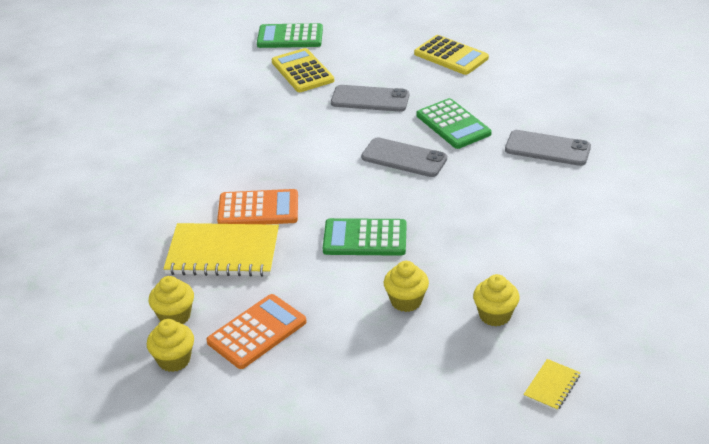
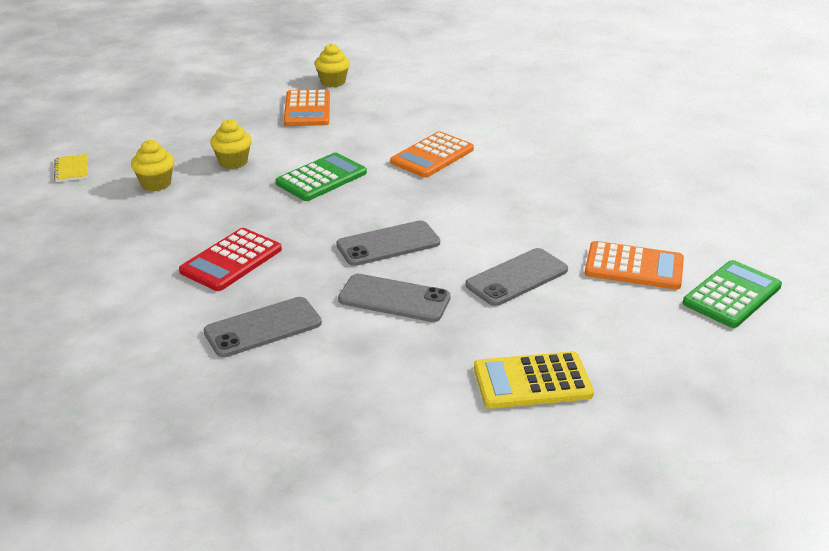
camera: 130 degrees right, 5 degrees down
(175, 316) = (370, 93): yellow cupcake -> none
(223, 253) = (404, 127): yellow notebook -> none
(302, 71) = (634, 267): yellow calculator -> orange calculator
(453, 124) = (394, 299): green calculator -> grey phone
(516, 203) = (231, 260): none -> red calculator

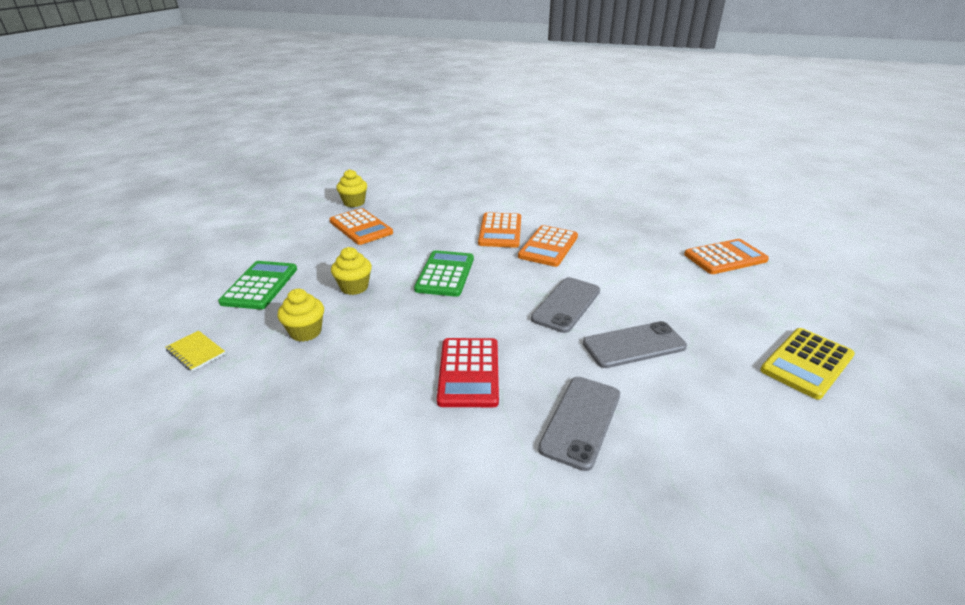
camera: 35 degrees left, 0 degrees up
(456, 187) = (548, 246): none -> orange calculator
(517, 277) = (679, 293): grey phone -> none
(732, 295) = (795, 253): green calculator -> green calculator (260, 285)

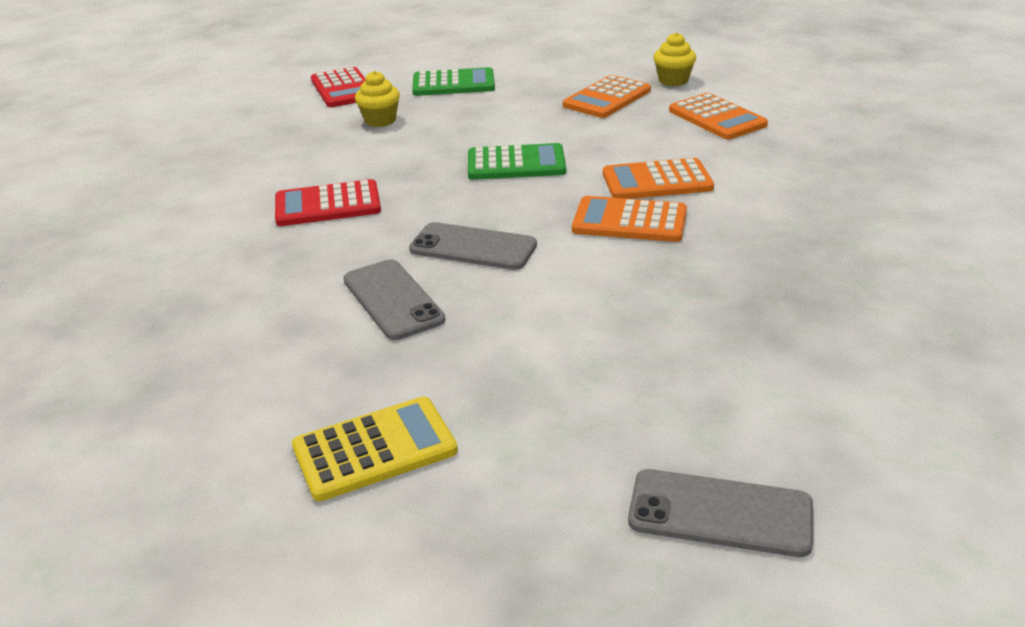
camera: 80 degrees right, 0 degrees up
(196, 352) = (343, 89): yellow notebook -> red calculator
(354, 287) = (466, 123): yellow cupcake -> none
(581, 421) = (255, 272): grey phone -> grey phone (720, 513)
(725, 257) = (691, 392): orange calculator -> orange calculator (717, 118)
(807, 363) = (375, 449): yellow calculator -> yellow calculator turned 120 degrees clockwise

